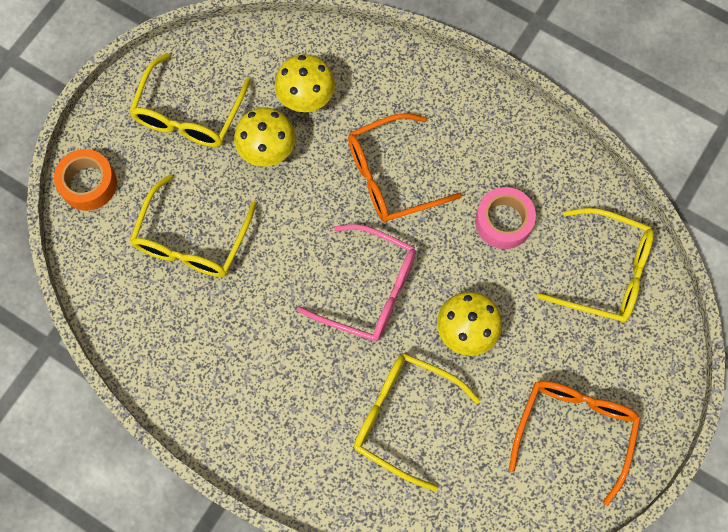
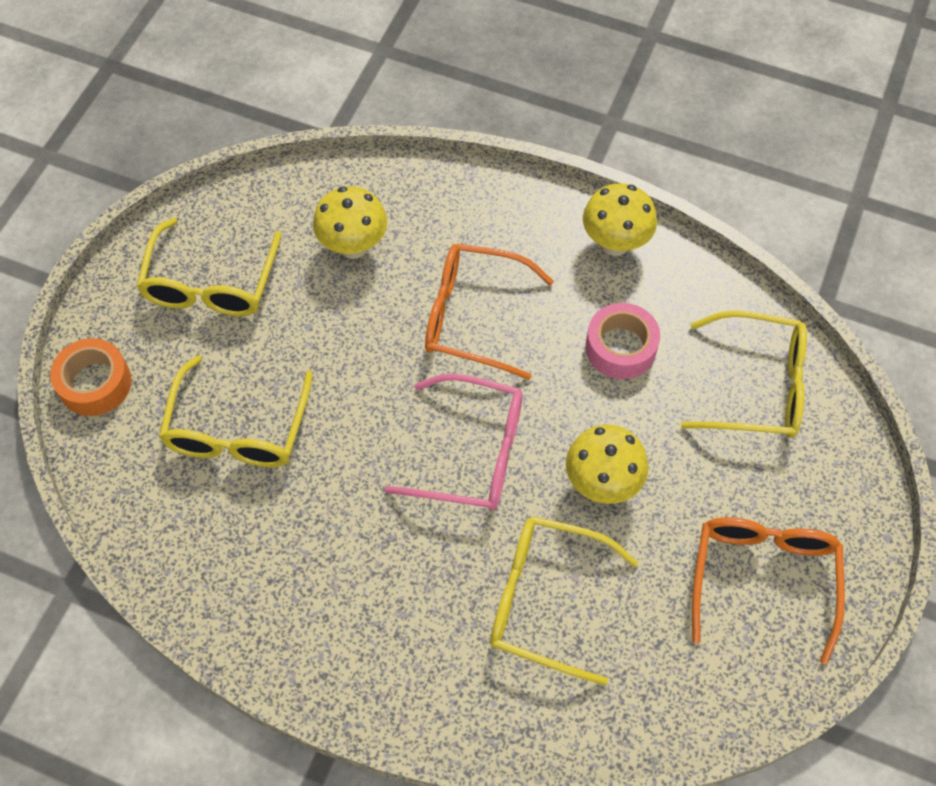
camera: 10 degrees left, 10 degrees down
(268, 152) = (316, 312): yellow mushroom -> yellow mushroom (615, 243)
(391, 176) = (474, 317): orange glasses -> orange glasses turned 45 degrees clockwise

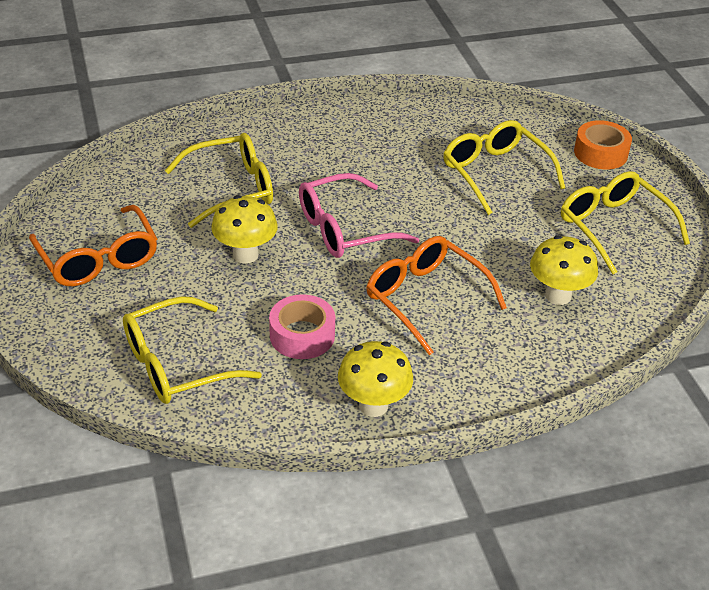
camera: 140 degrees right, 20 degrees down
(474, 317) = (425, 299): orange glasses -> orange glasses turned 105 degrees counterclockwise

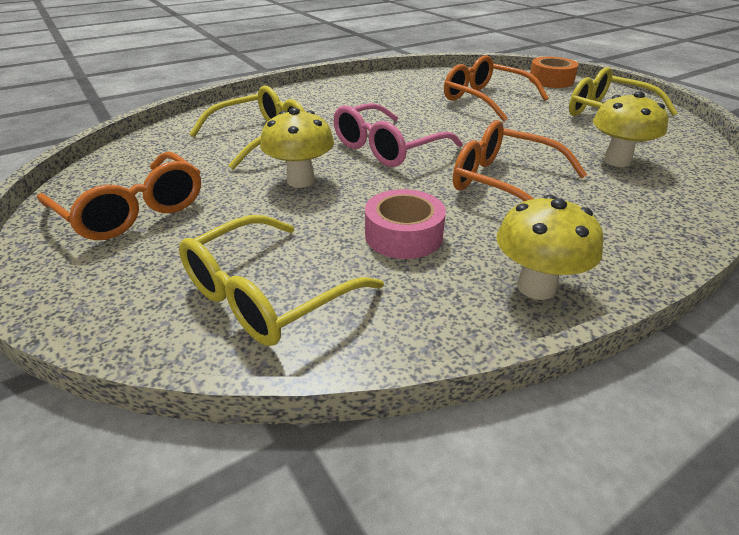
camera: 15 degrees left, 5 degrees down
(495, 173) = (485, 99): yellow glasses -> orange glasses

